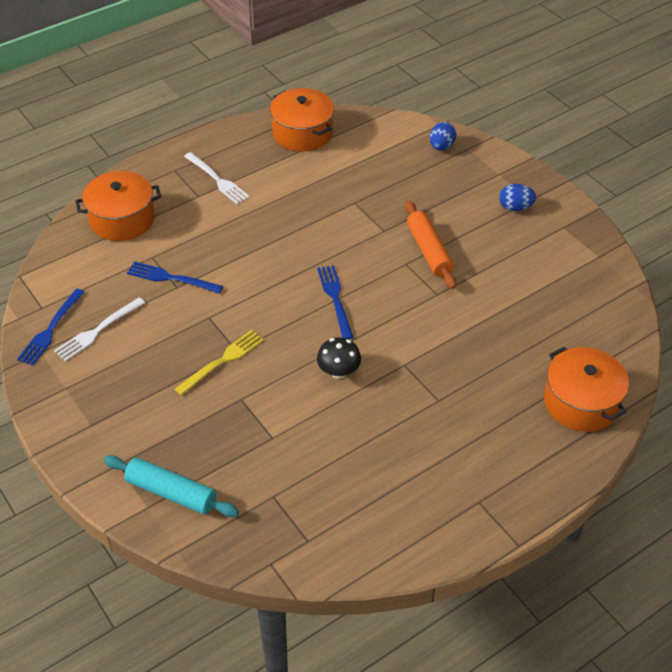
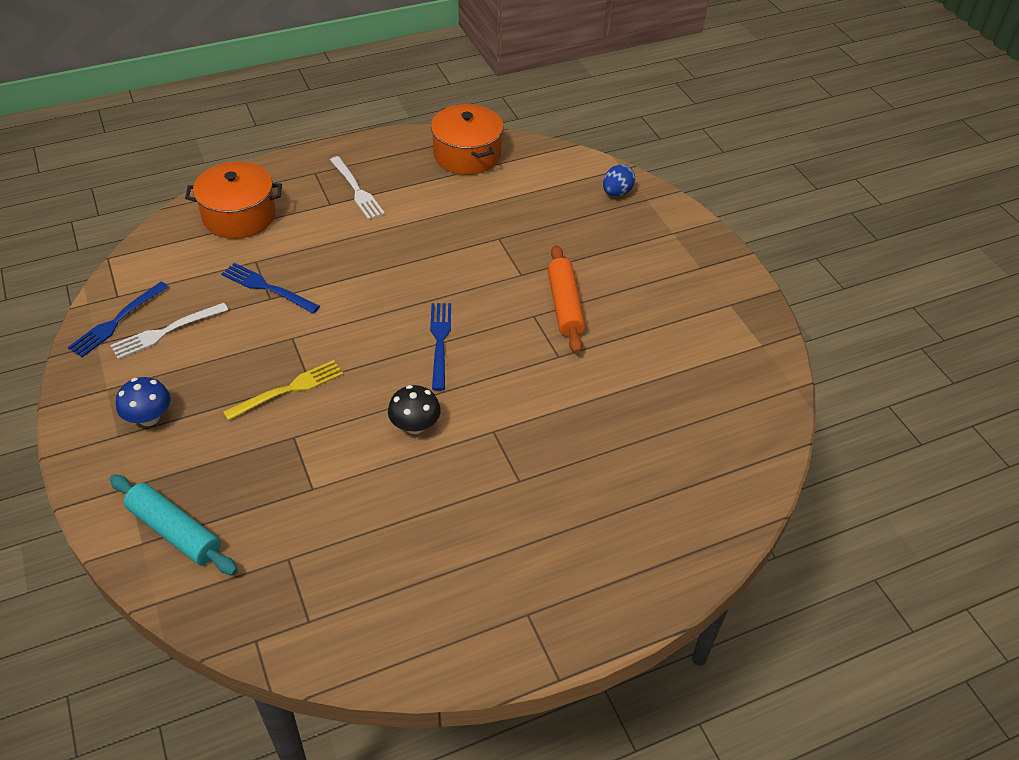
camera: 10 degrees right, 0 degrees up
(112, 405) = (149, 417): none -> blue mushroom
(515, 207) = (680, 273): blue egg -> none
(581, 402) = (689, 515): orange pot -> none

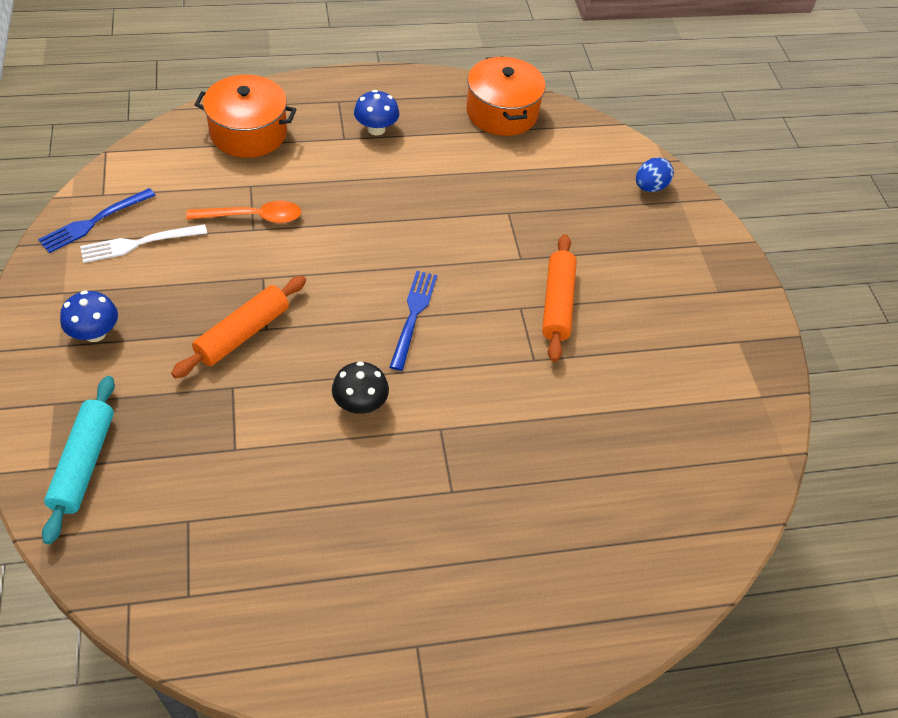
camera: 10 degrees right, 5 degrees up
(174, 531) = (83, 463): turquoise rolling pin -> turquoise rolling pin turned 45 degrees clockwise
(266, 288) = (253, 217): blue fork -> orange spoon
(289, 389) = (243, 334): yellow fork -> orange rolling pin
(357, 190) = (376, 129): white fork -> blue mushroom

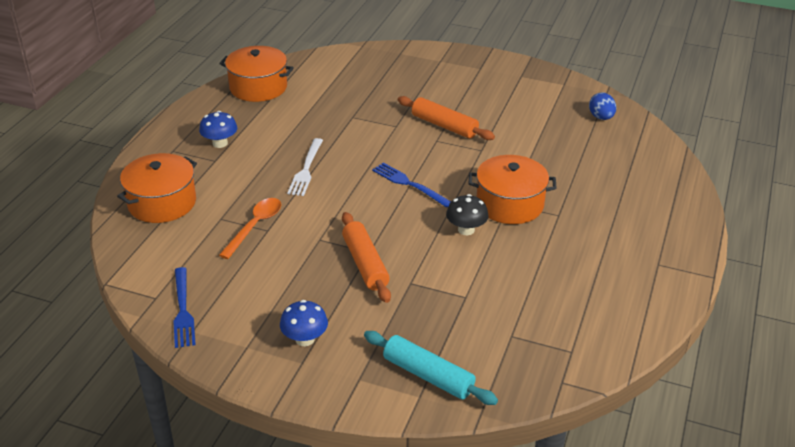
camera: 55 degrees left, 15 degrees down
(138, 244) = (230, 292): white fork -> white fork (306, 169)
(440, 430) = (509, 204): none -> orange pot
(650, 187) = (379, 59): blue egg -> blue egg (601, 117)

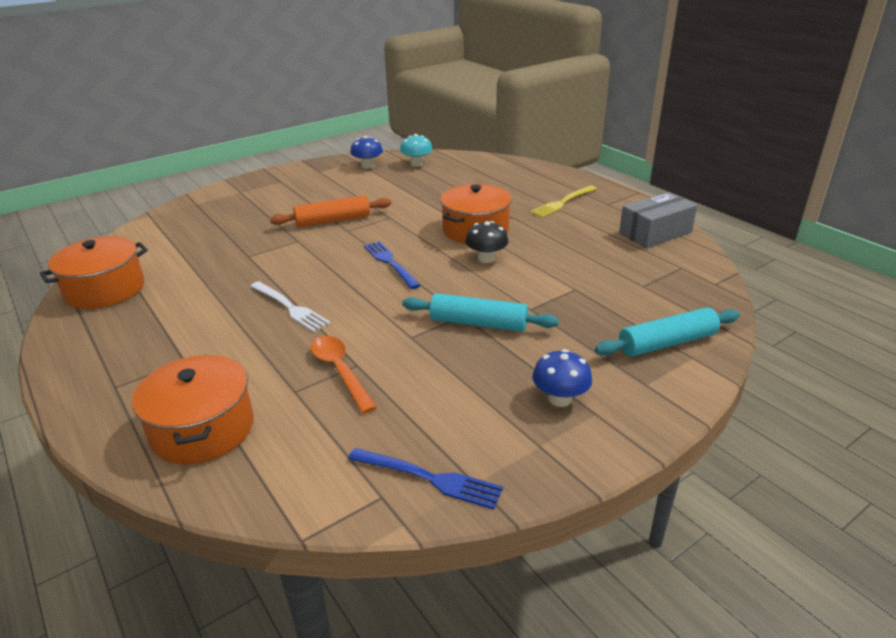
camera: 55 degrees left, 5 degrees down
(220, 143) = (159, 347): blue mushroom -> blue mushroom (367, 166)
(365, 264) = (478, 323): orange rolling pin -> turquoise rolling pin
(408, 184) = (390, 263): blue fork -> blue fork turned 75 degrees clockwise
(601, 117) = (417, 164): blue egg -> turquoise mushroom
(624, 234) = (562, 203): none -> yellow fork
(627, 315) = (655, 233): none -> grey box

